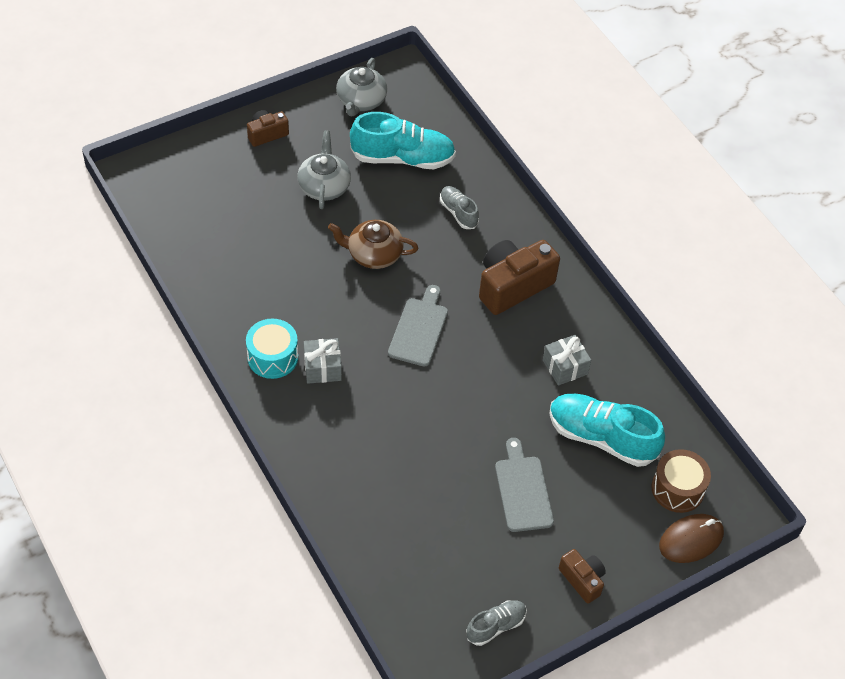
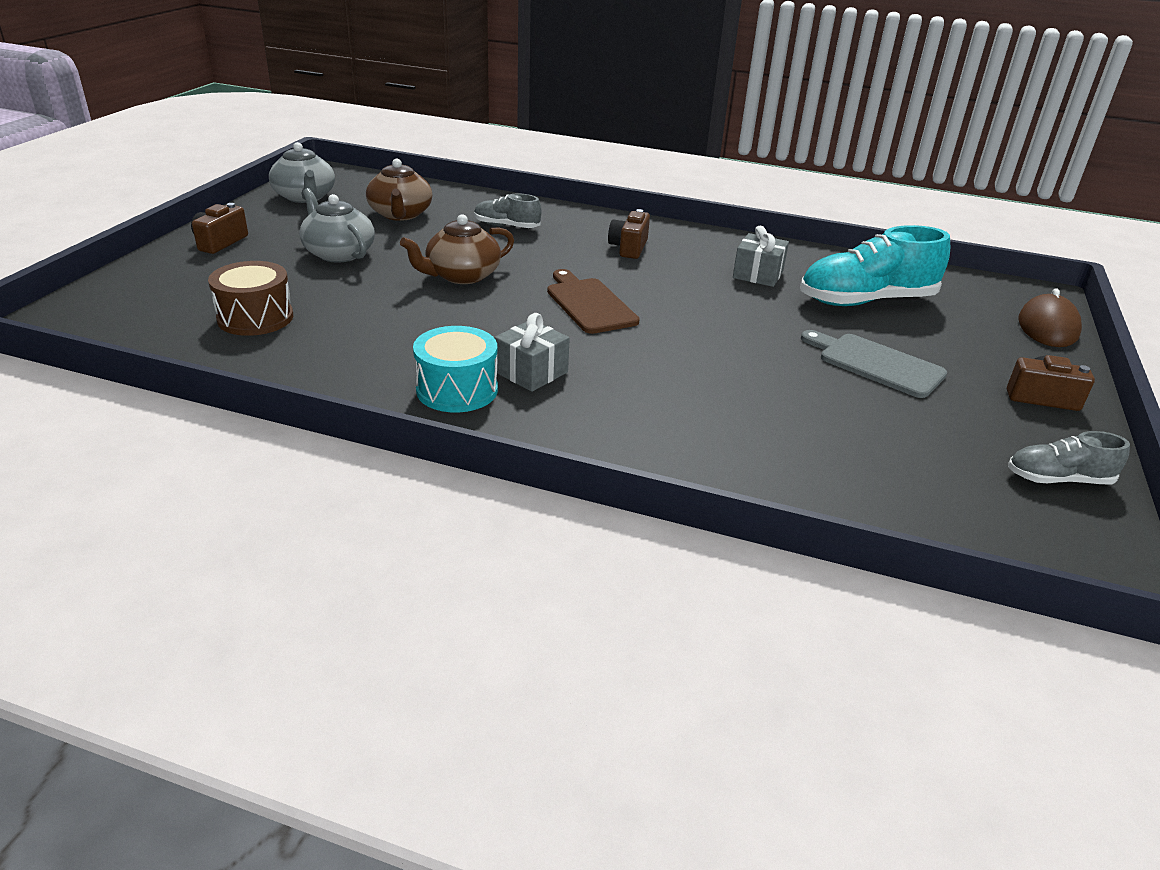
camera: 40 degrees left, 20 degrees down
(403, 158) = (400, 214): turquoise shoe -> brown teapot
(419, 329) = (589, 304): grey cutting board -> brown cutting board
(496, 626) = (1058, 479): grey shoe -> grey shoe turned 105 degrees counterclockwise
(513, 286) = (629, 248): brown camera -> brown camera, size x0.54
(677, 489) = (976, 303): brown drum -> brown drum (255, 318)

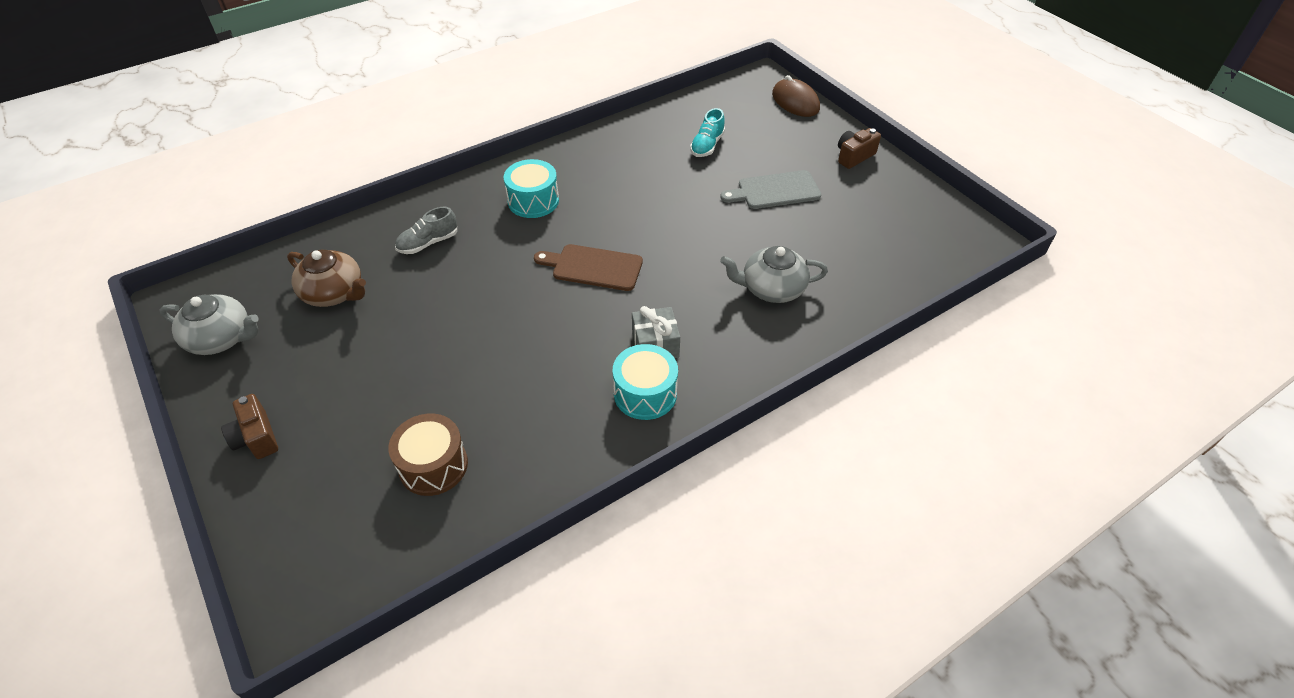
camera: 50 degrees left, 15 degrees up
(338, 253) = (368, 365): grey teapot -> grey teapot (772, 288)
(462, 275) = (485, 310): brown teapot -> none
(629, 248) = (533, 201): brown camera -> turquoise drum
(758, 274) = (632, 166): grey gift -> none
(866, 301) = (707, 146): turquoise shoe -> turquoise shoe, size x0.53
(1058, 479) = (919, 204): grey shoe -> none

